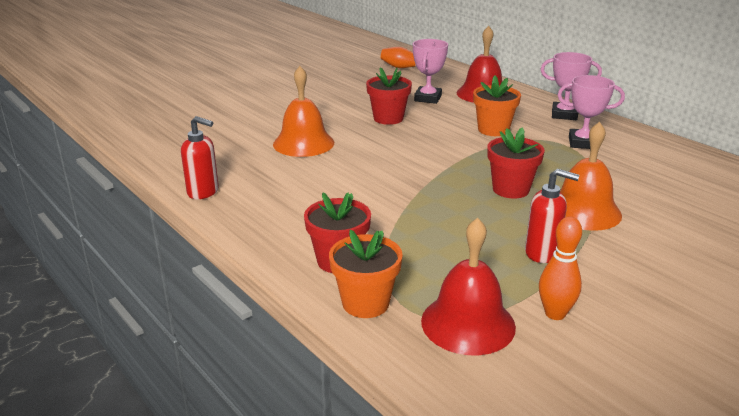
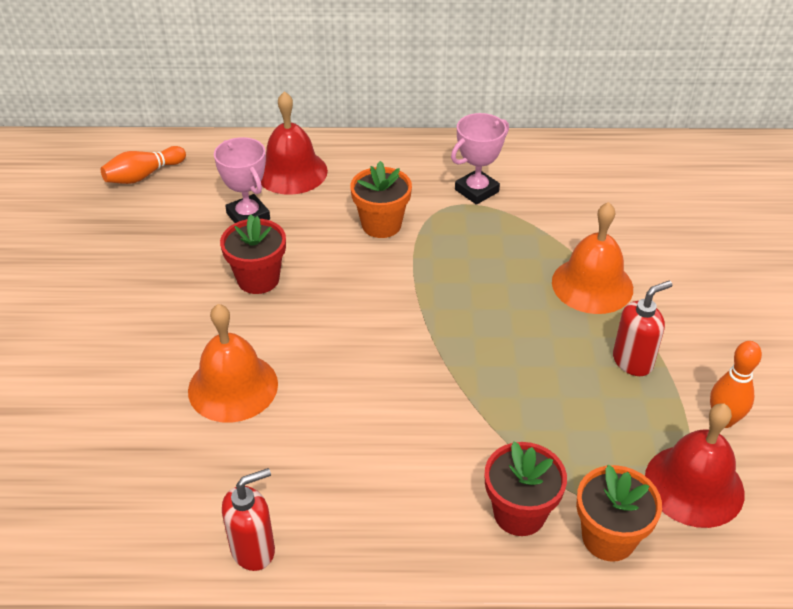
camera: 50 degrees left, 15 degrees up
(511, 189) = (510, 301): red flower pot -> none
(564, 115) = (408, 157): pink trophy -> none

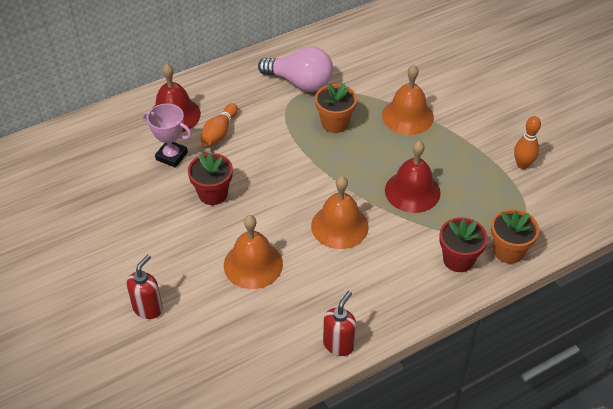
camera: 30 degrees left, 5 degrees up
(143, 175) = (75, 156): orange bowling pin -> orange bowling pin (219, 132)
(381, 225) = (260, 128): orange flower pot -> orange flower pot (335, 123)
(384, 388) = (339, 226): none -> orange bell
(476, 191) = (300, 82): pink trophy -> pink light bulb
(633, 361) = (458, 152): red soap dispenser -> red soap dispenser (148, 308)
(694, 485) = (530, 205): red bell -> red bell (412, 191)

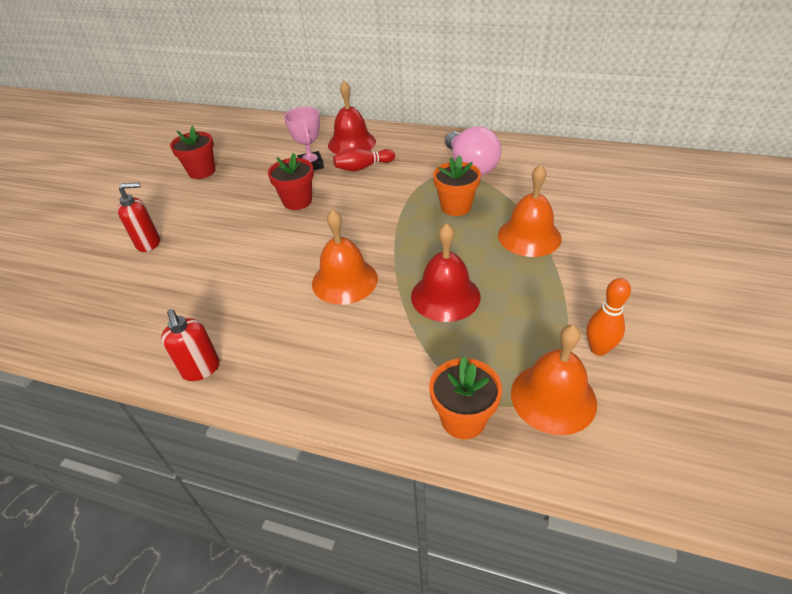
camera: 50 degrees right, 5 degrees down
(219, 132) = (363, 167): orange bowling pin -> red bowling pin
(253, 264) = (246, 263): orange bell -> orange bell (553, 397)
(339, 344) = (201, 369): red soap dispenser -> red soap dispenser turned 75 degrees clockwise
(458, 259) = (400, 385): red flower pot -> red flower pot (202, 171)

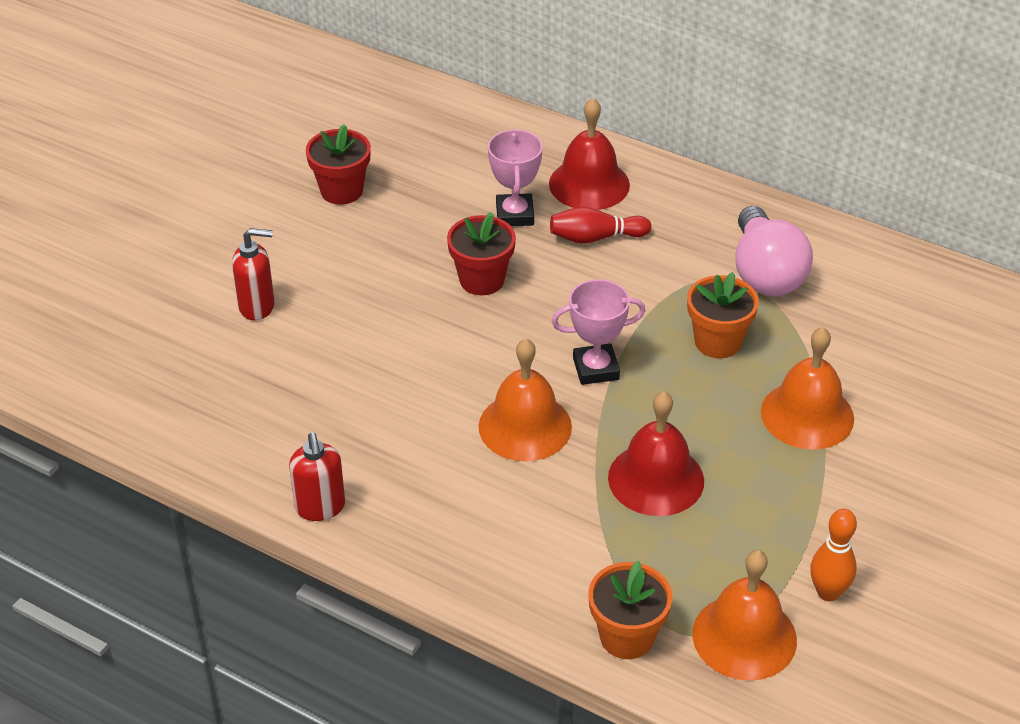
camera: 10 degrees right, 0 degrees up
(383, 236) = (596, 368): none -> pink trophy

